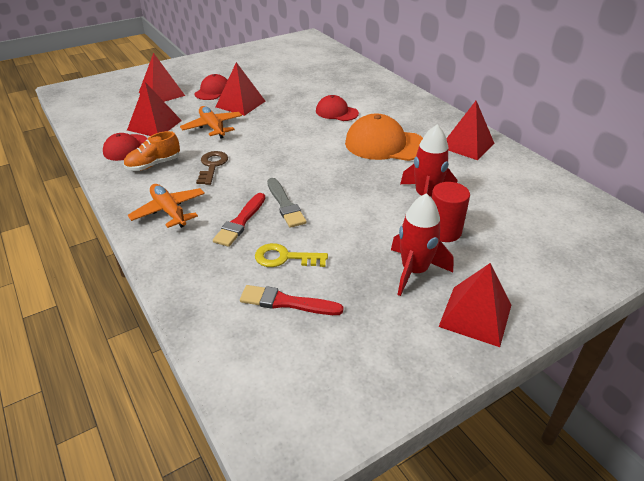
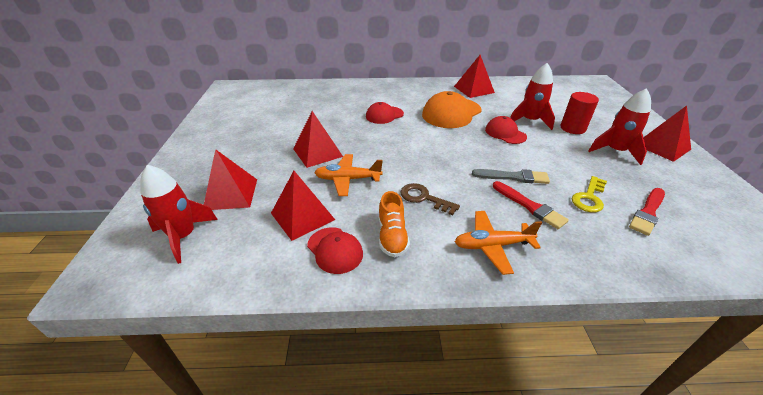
camera: 60 degrees left, 0 degrees up
(111, 97) = (184, 236): none -> red rocket
(213, 91) = (270, 160): red cap -> red cap (505, 133)

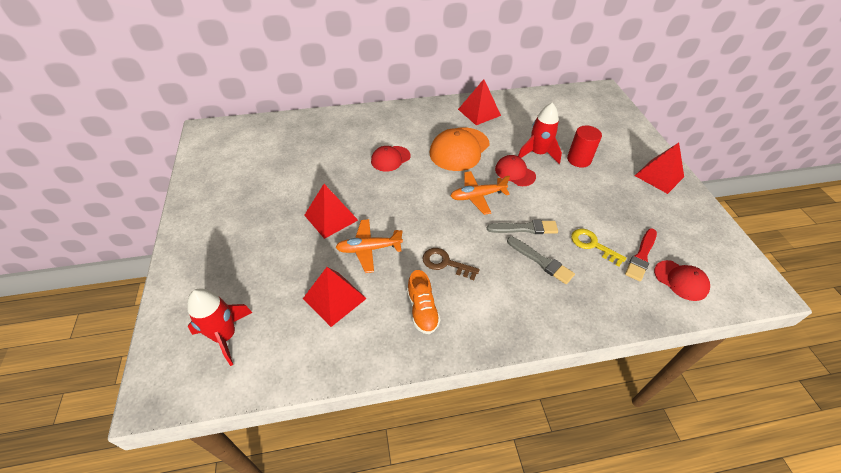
camera: 10 degrees left, 10 degrees up
(231, 194) = (256, 280): red pyramid -> none
(335, 250) = (373, 331): red cap -> red cap (681, 280)
(492, 245) = (511, 308): orange plane -> orange plane (477, 196)
(529, 206) = (541, 261): red brush -> grey brush
(589, 197) = (593, 245): yellow key -> yellow key turned 105 degrees clockwise
(615, 151) = (617, 186): red rocket -> none

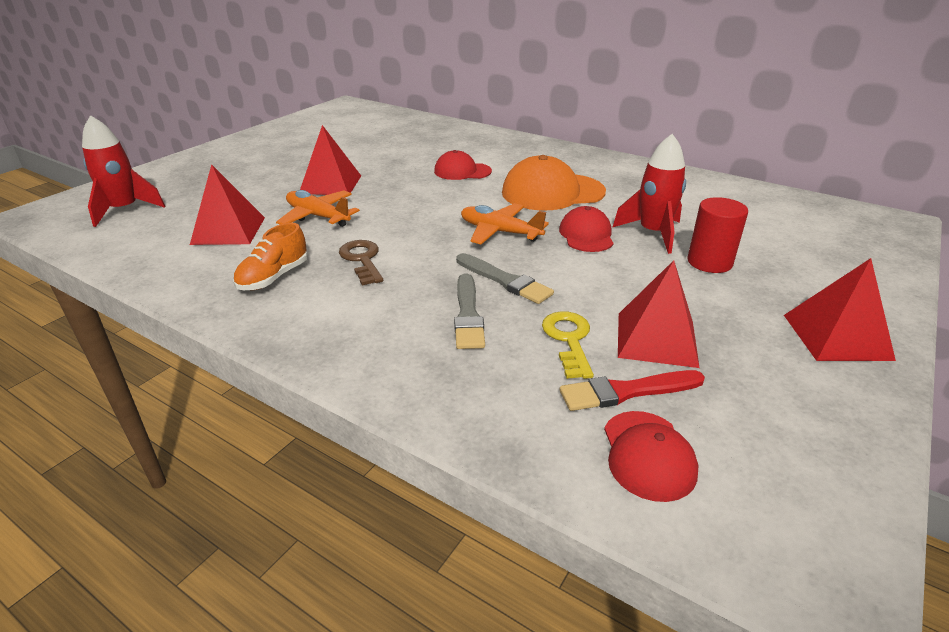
camera: 45 degrees right, 15 degrees down
(479, 112) = (637, 176): red pyramid -> red pyramid (656, 339)

